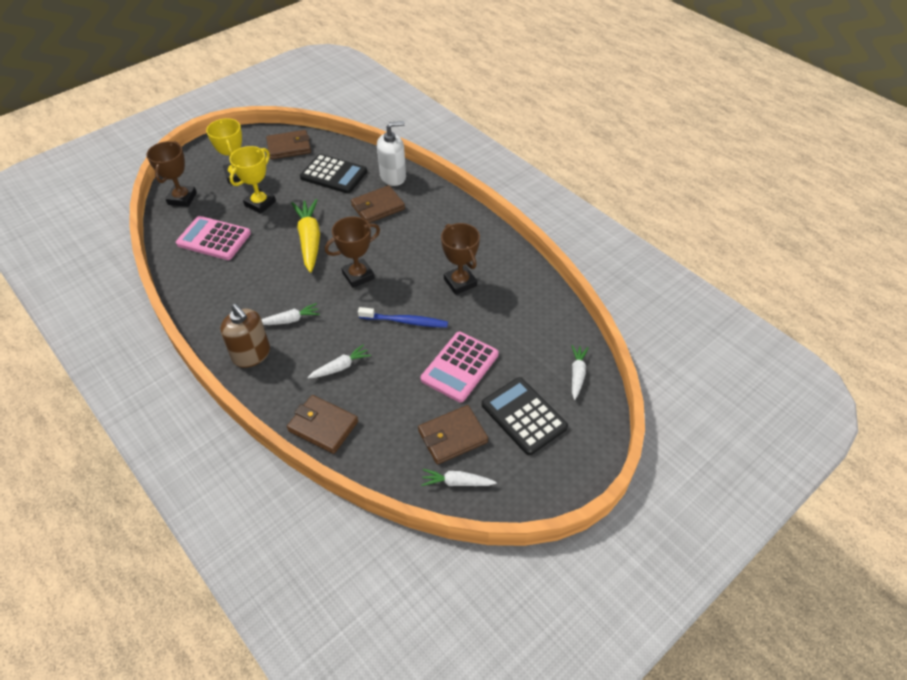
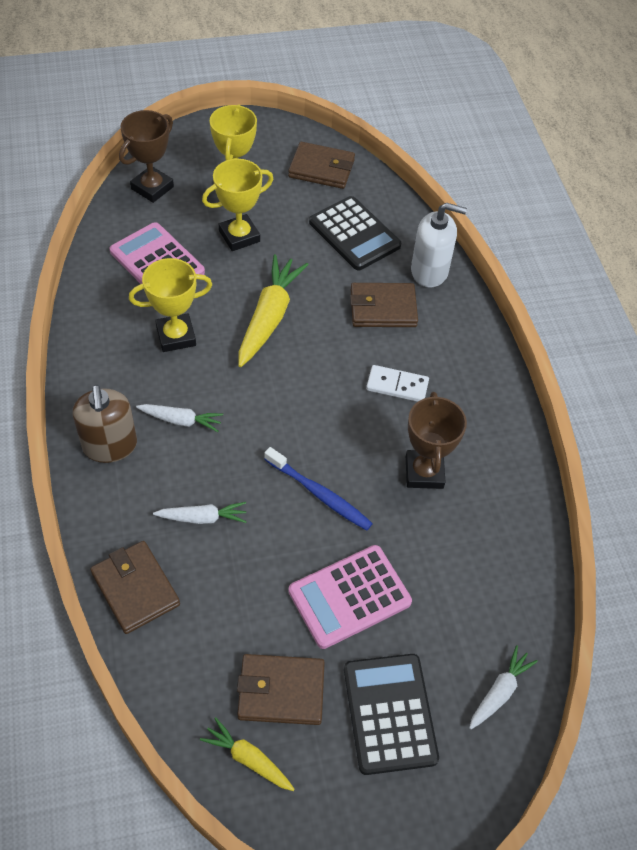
camera: 25 degrees right, 5 degrees up
(255, 275) = (176, 336): none -> yellow trophy
(358, 276) = (299, 398): brown trophy -> none
(414, 244) = (397, 385): none -> white domino
(457, 482) = (248, 759): white carrot -> yellow carrot

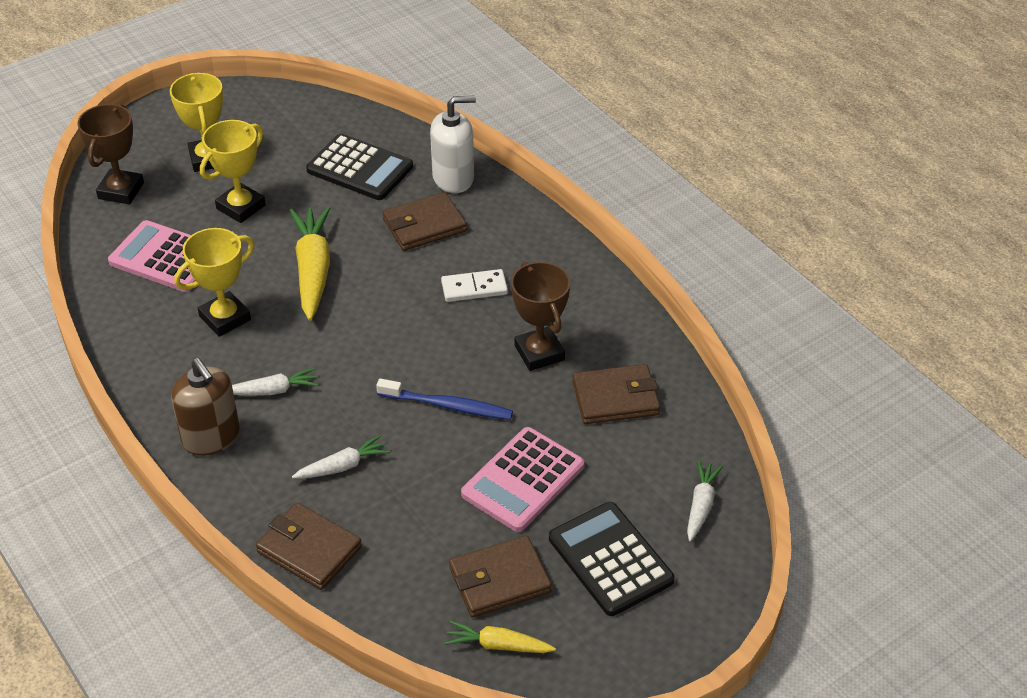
camera: 20 degrees left, 10 degrees down
(321, 169) = (293, 119): brown wallet -> brown wallet (615, 398)

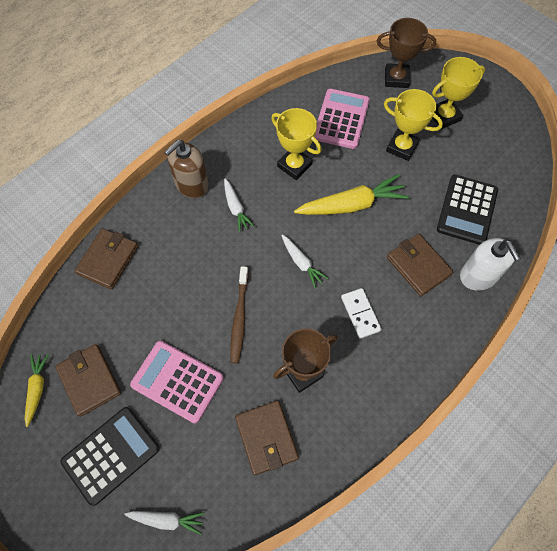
camera: 80 degrees right, 20 degrees up
(343, 466) = (177, 264): white carrot -> white carrot (301, 263)
(447, 405) = (239, 317): blue toothbrush -> brown toothbrush

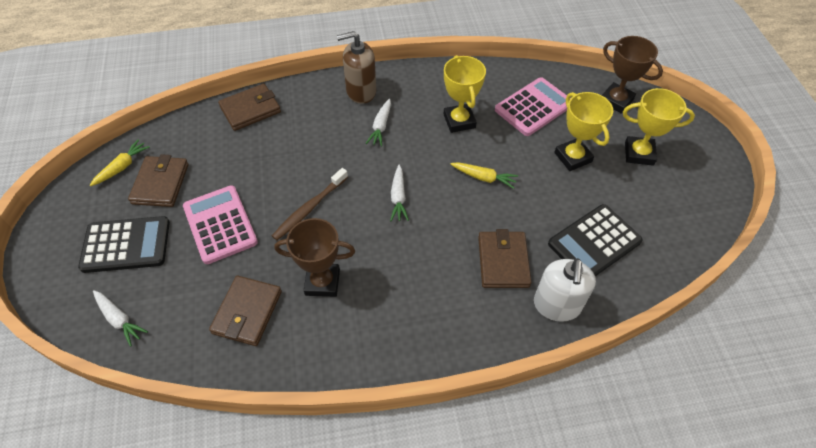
camera: 35 degrees right, 10 degrees down
(352, 205) = (484, 178): yellow carrot -> yellow carrot, size x0.55
(360, 314) = (414, 267): white domino -> none

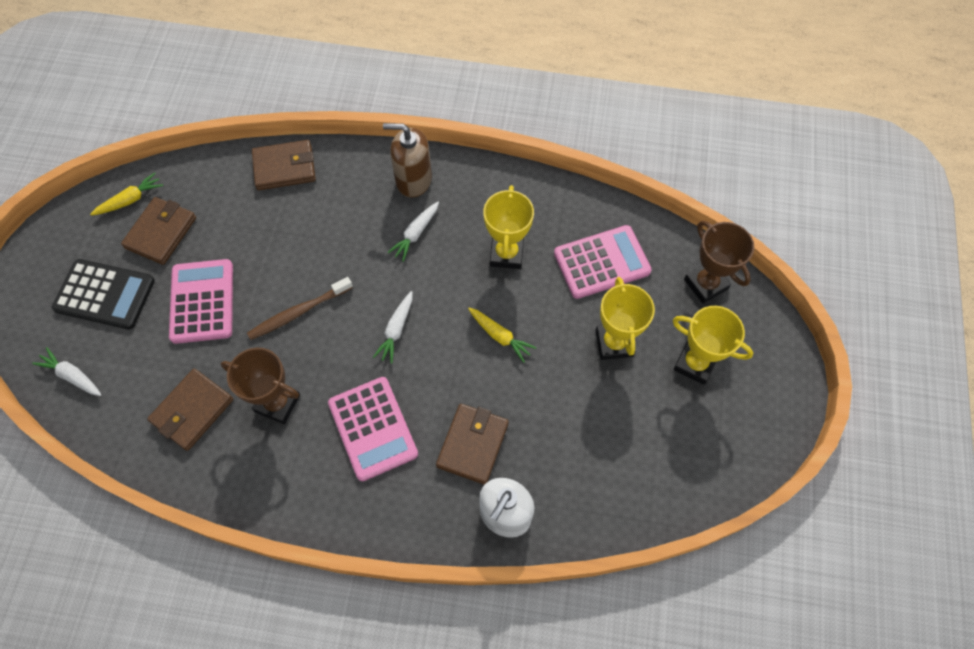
camera: 20 degrees right, 10 degrees up
(119, 319) = (72, 376): white carrot -> white carrot turned 150 degrees clockwise
(414, 275) = (373, 428): none -> pink calculator
(594, 243) = (583, 457): black calculator -> none

